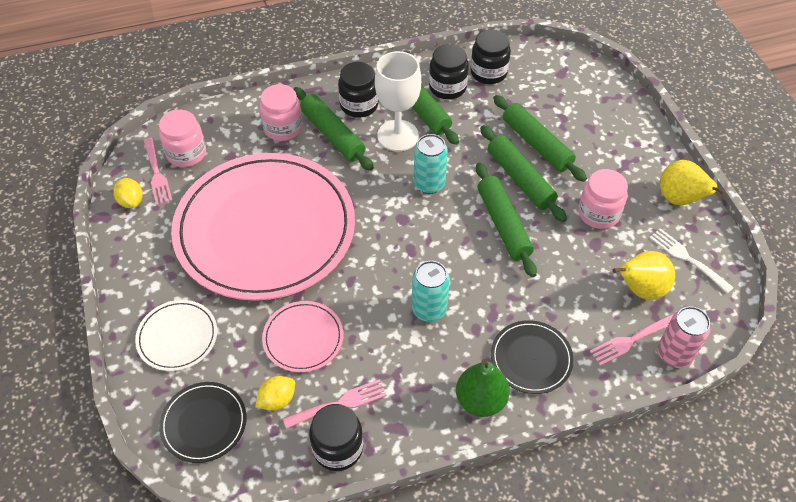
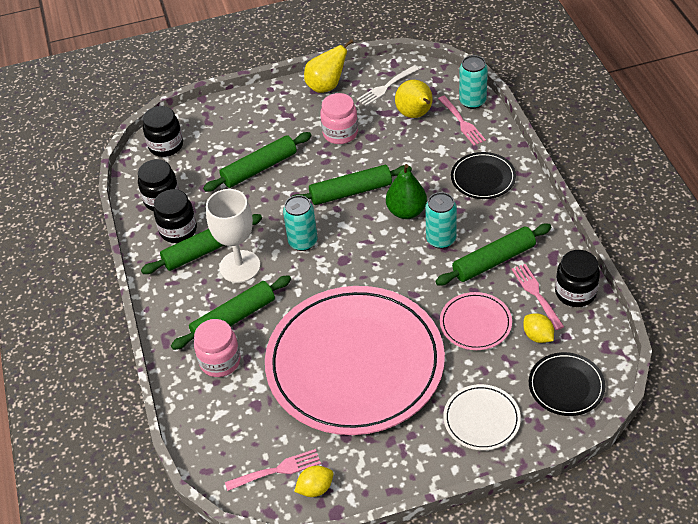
camera: 85 degrees left, 5 degrees down
(186, 153) = (249, 446): pink jar -> none
(359, 105) = (194, 299): black jar -> black jar (166, 146)
(480, 400) = (522, 207): green pear -> green pear (406, 211)
(520, 179) = (300, 180): green rolling pin -> green rolling pin (494, 261)
(674, 354) = (472, 101): pink can -> turquoise can

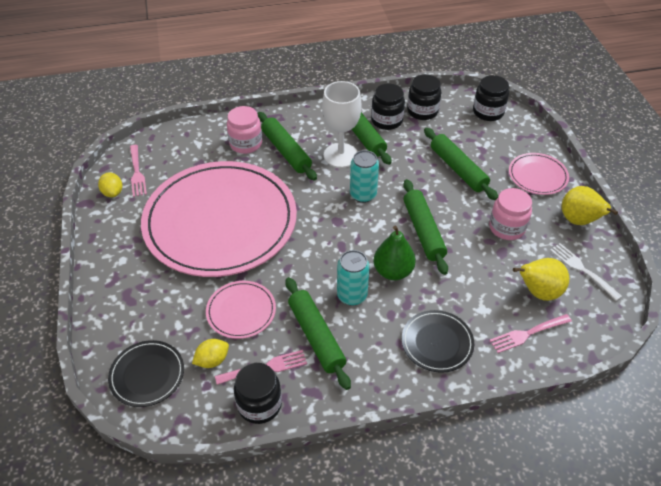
camera: 90 degrees right, 0 degrees up
(267, 111) = (537, 176): none -> pink plate
(472, 101) = (565, 348): turquoise can -> none
(481, 419) = (135, 302): white plate -> none

